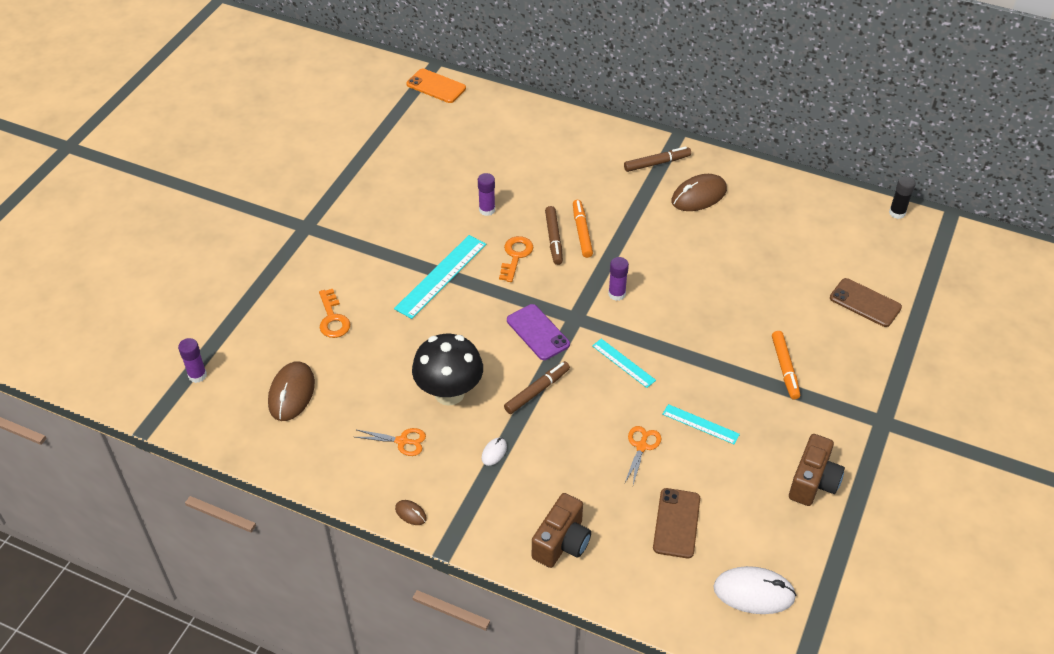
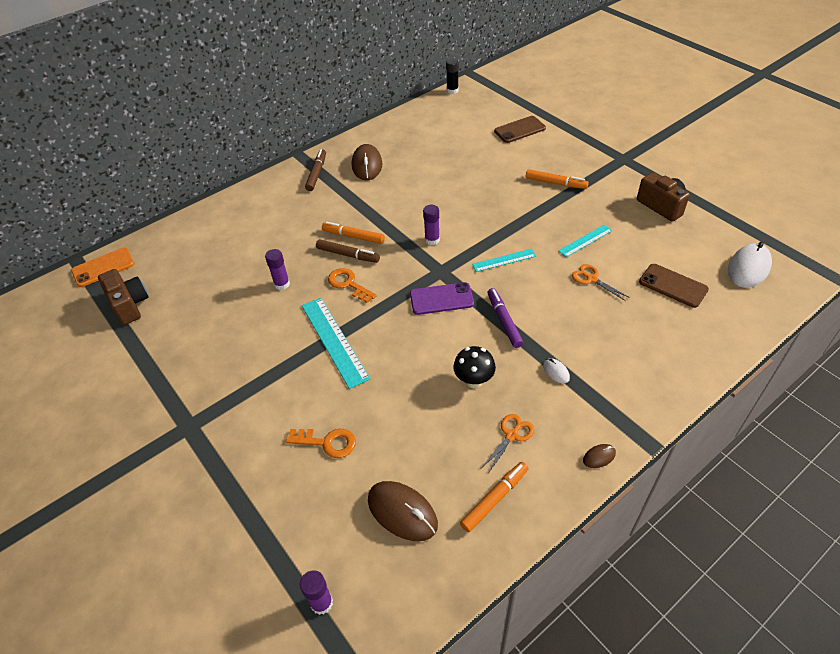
camera: 60 degrees left, 0 degrees up
(332, 450) = (494, 499): none -> orange marker
(449, 393) = (474, 381): black mushroom -> black mushroom, size x0.60
(537, 391) = (504, 321): brown marker -> purple marker
(562, 543) = (669, 359): brown camera -> brown camera (129, 305)

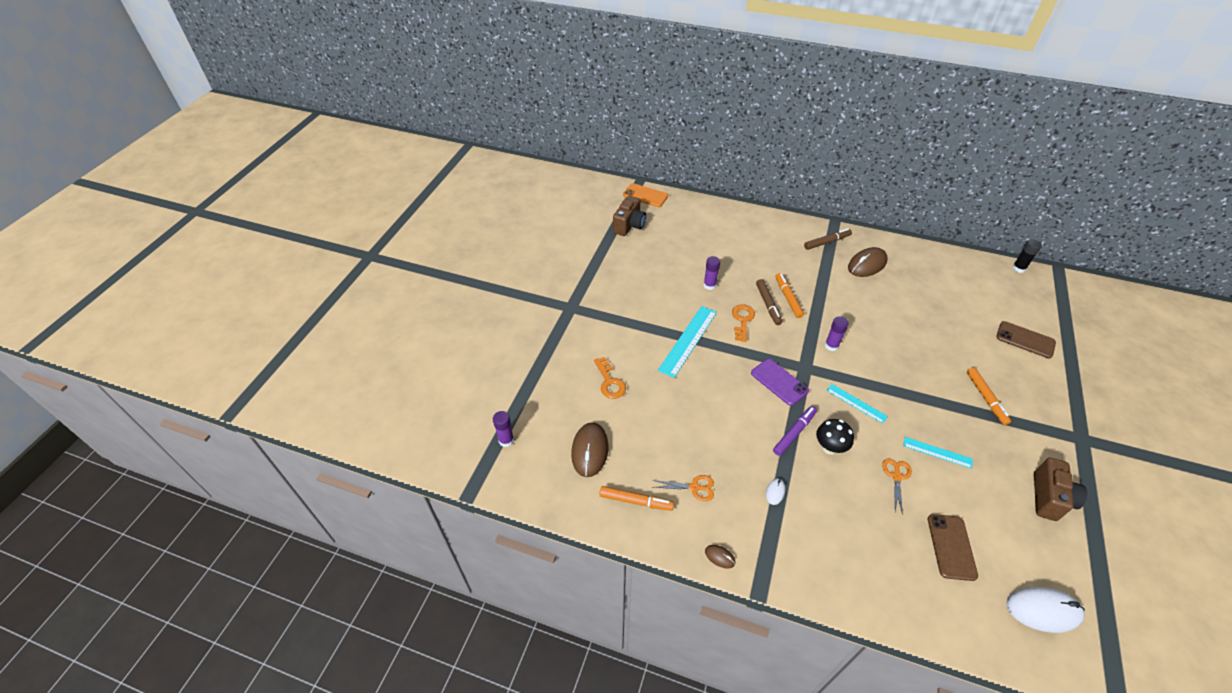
camera: 55 degrees right, 0 degrees up
(474, 381) = (722, 440): black mushroom -> black mushroom (829, 448)

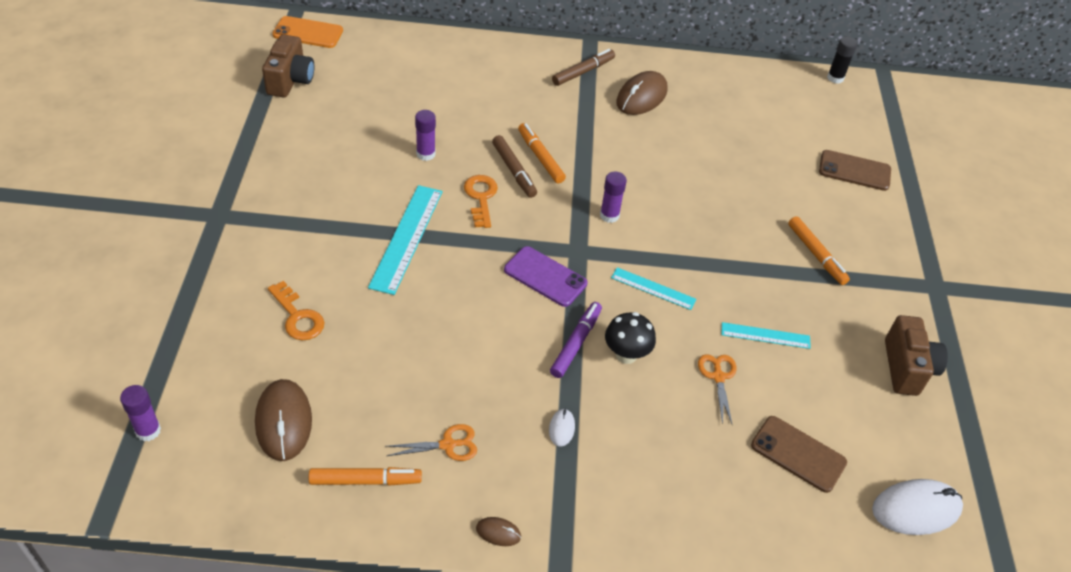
camera: 20 degrees left, 0 degrees up
(951, 547) = (798, 454): brown phone -> brown phone turned 45 degrees counterclockwise

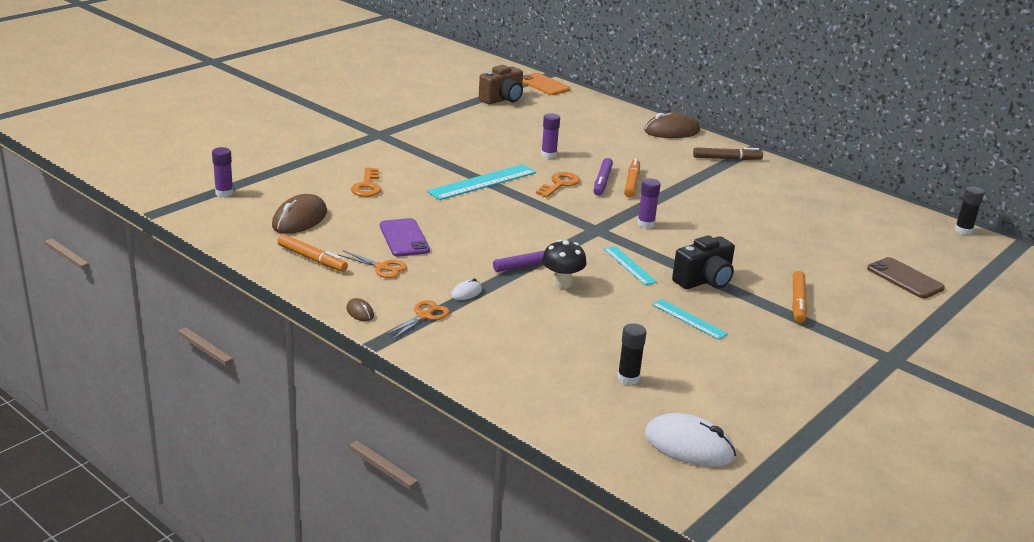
camera: 40 degrees right, 20 degrees down
(514, 171) = (602, 182): brown marker -> purple marker
(545, 277) = (554, 231): purple phone -> purple phone (404, 238)
(641, 97) = (759, 184): brown mouse -> brown mouse (672, 131)
(718, 377) = (619, 320): orange scissors -> orange scissors (424, 316)
(728, 272) = (704, 281): none -> black camera
(798, 454) = (628, 378): brown phone -> black glue stick
(907, 368) = (794, 383): brown camera -> none

